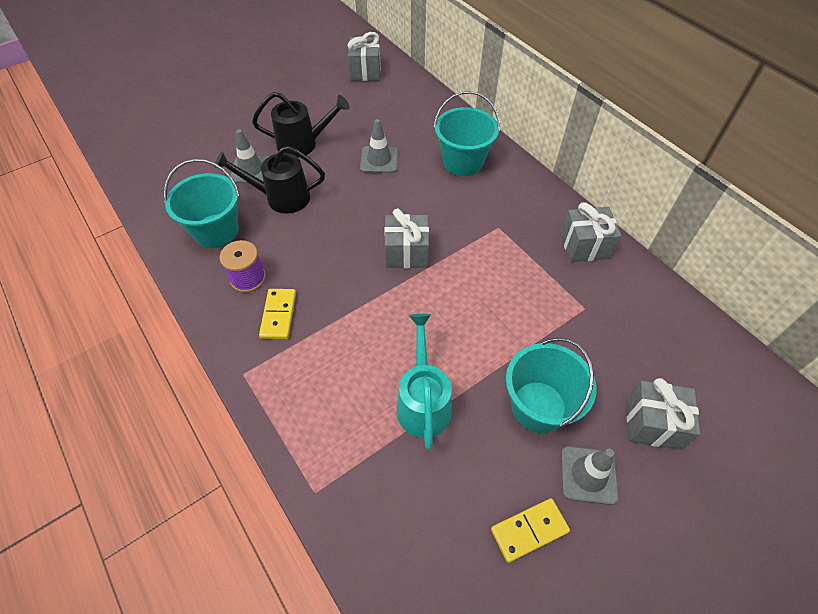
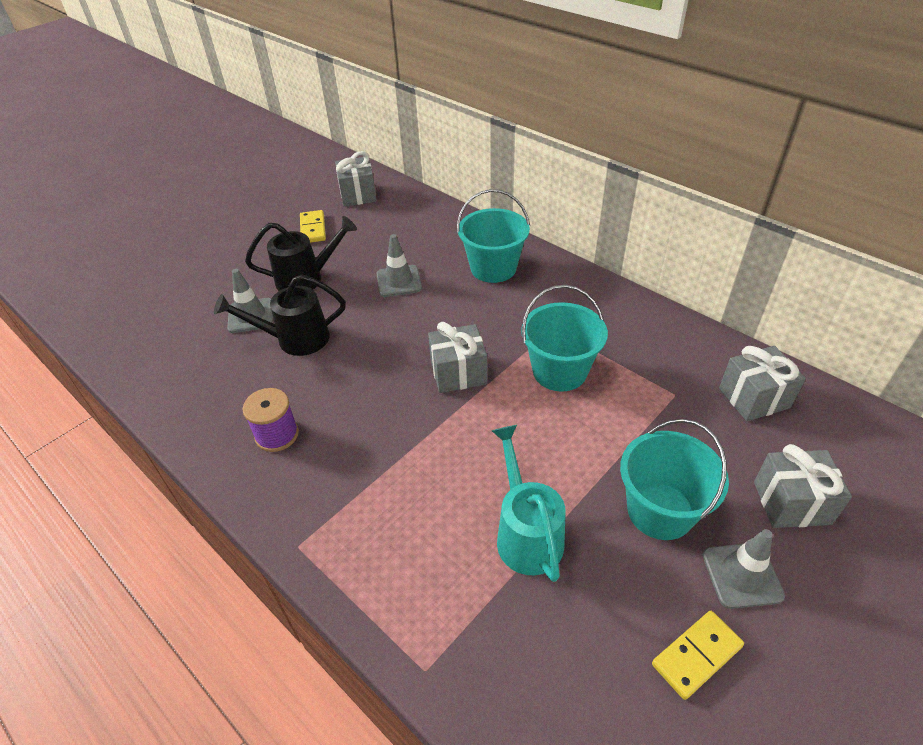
camera: 10 degrees left, 10 degrees down
(216, 231) = (224, 389): turquoise bucket -> turquoise bucket (559, 371)
(278, 315) = (325, 469): yellow domino -> yellow domino (313, 229)
(584, 246) = (652, 331): grey gift -> grey gift (754, 398)

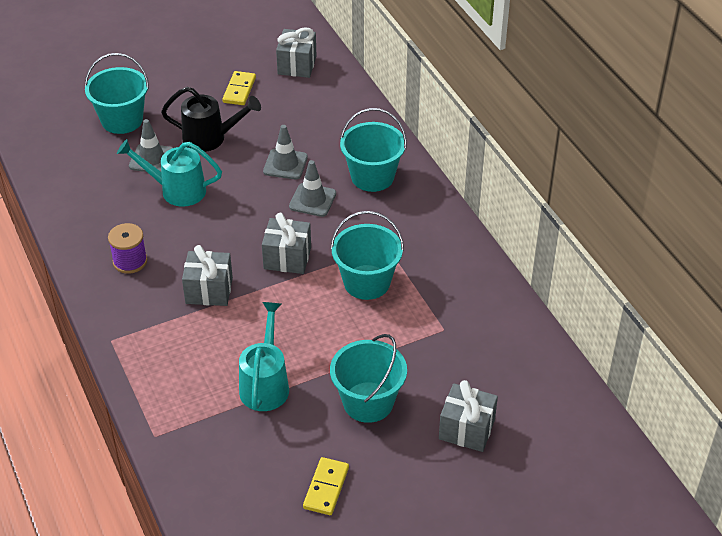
camera: 20 degrees right, 0 degrees up
(200, 287) = (122, 120): none -> turquoise bucket
(295, 339) = (176, 190): black watering can -> turquoise watering can
(697, 655) = (326, 488): yellow domino -> yellow domino turned 60 degrees counterclockwise
(742, 575) = (392, 458): grey traffic cone -> grey traffic cone (312, 200)
(754, 398) = (504, 352): grey gift -> grey gift (209, 290)

